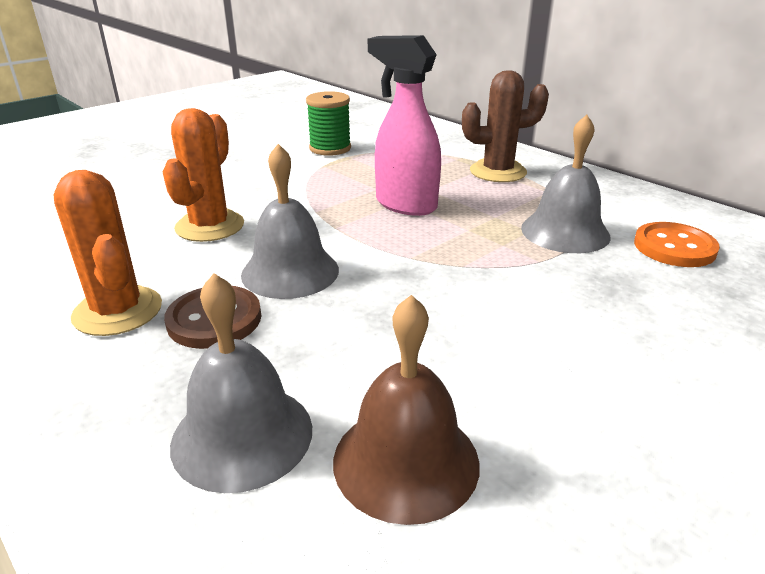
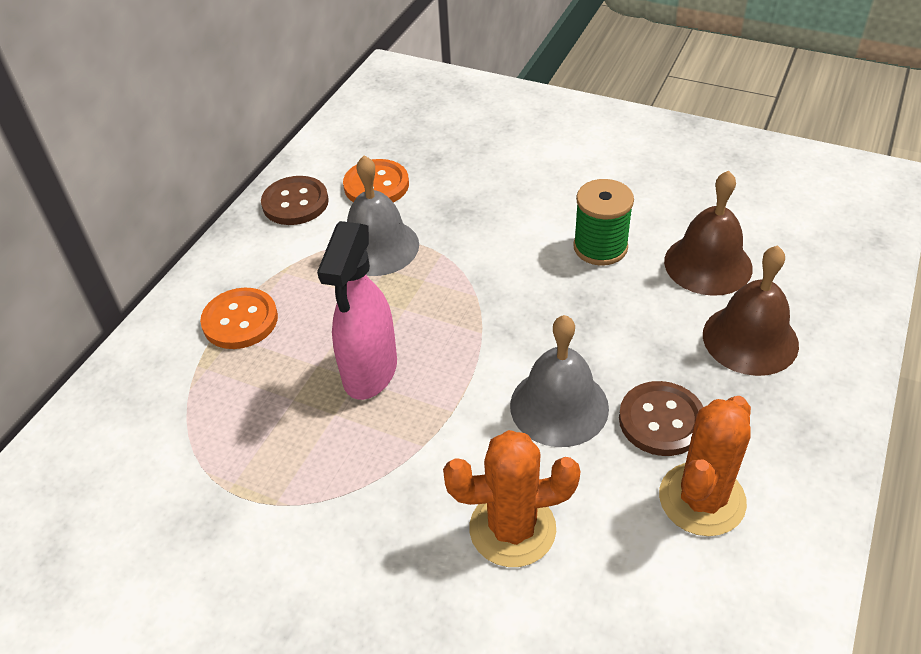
camera: 110 degrees left, 15 degrees up
(242, 435) = (750, 339): grey bell -> brown bell
(330, 148) = (202, 525): green spool -> green spool (600, 247)
(498, 172) = (240, 320): brown cactus -> orange button
(650, 206) = (295, 203): none -> brown button

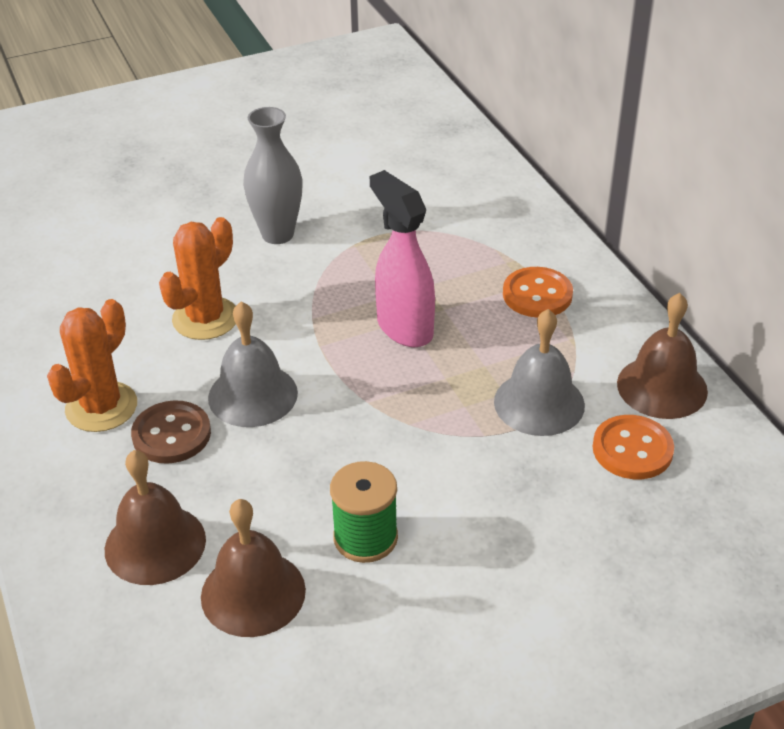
camera: 130 degrees right, 5 degrees down
(295, 203) = (662, 387): brown button -> brown bell
(318, 589) = (277, 234): none -> grey vase
(702, 499) = (101, 407): orange cactus -> orange cactus turned 45 degrees clockwise

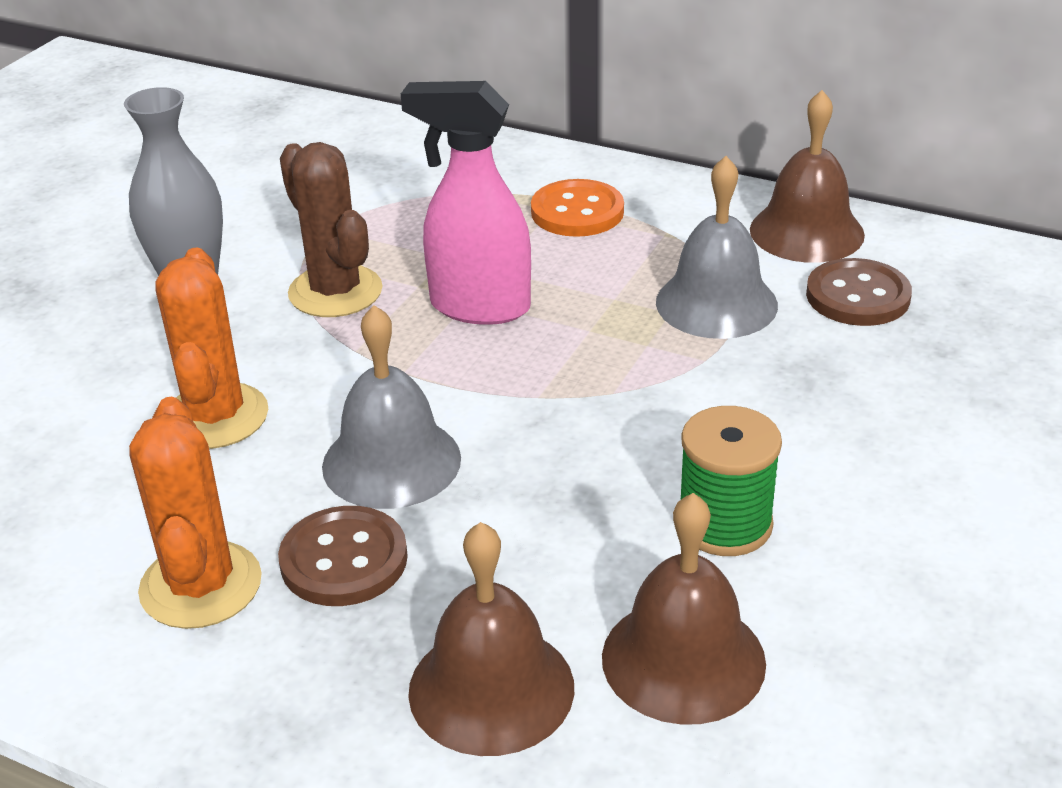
camera: 40 degrees left, 5 degrees down
(343, 275) = (335, 292): none -> brown cactus
(632, 449) = (857, 296): orange button -> brown button

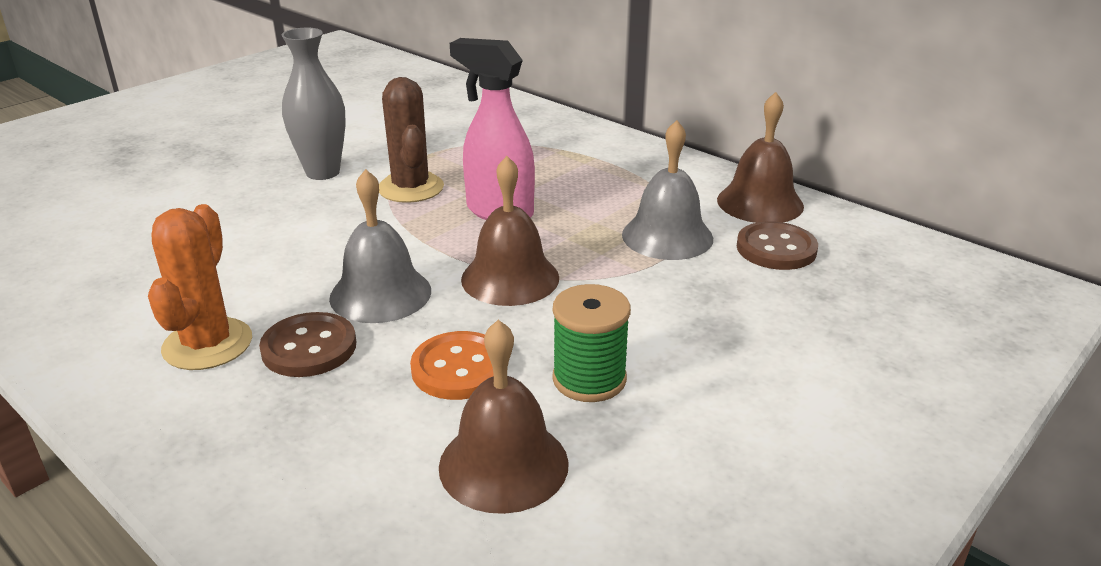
camera: 15 degrees right, 5 degrees down
(215, 416) = (286, 246): orange cactus -> none
(491, 688) = (353, 452): brown bell -> brown bell (510, 278)
(577, 212) = (601, 166): orange button -> orange button (459, 368)

